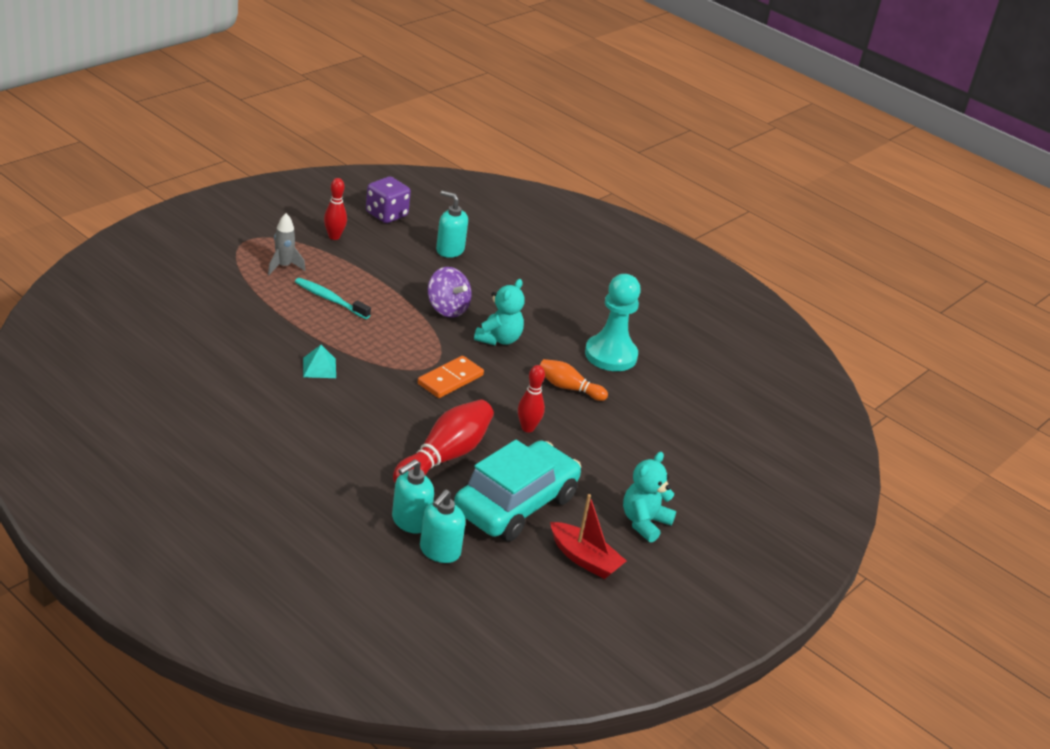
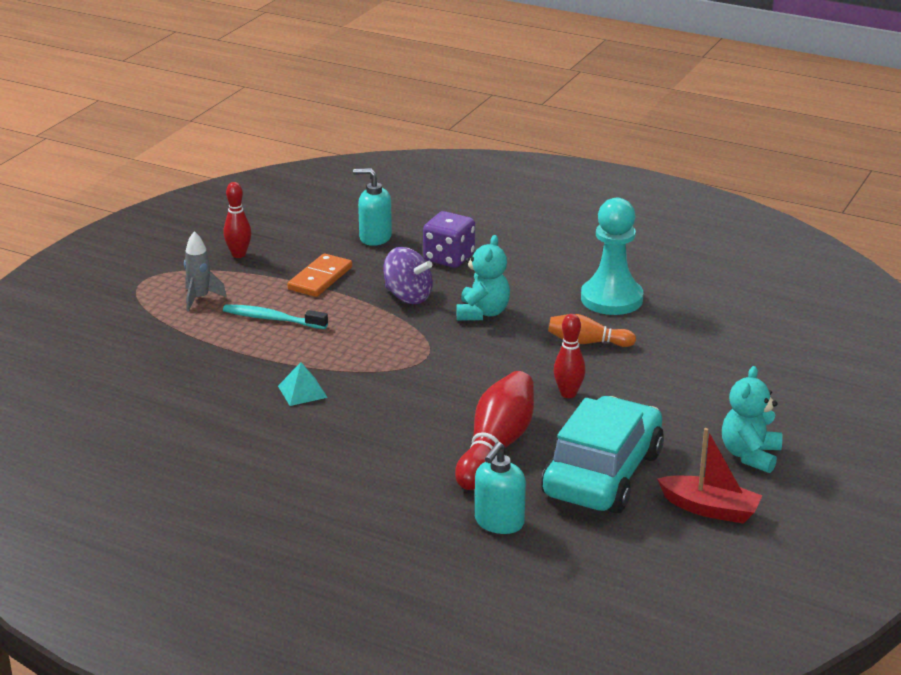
camera: 10 degrees left, 5 degrees down
(386, 214) = (283, 218): purple dice -> purple dice (449, 258)
(439, 551) = (550, 544): turquoise soap dispenser -> none
(450, 380) = (455, 367): orange domino -> orange domino (320, 278)

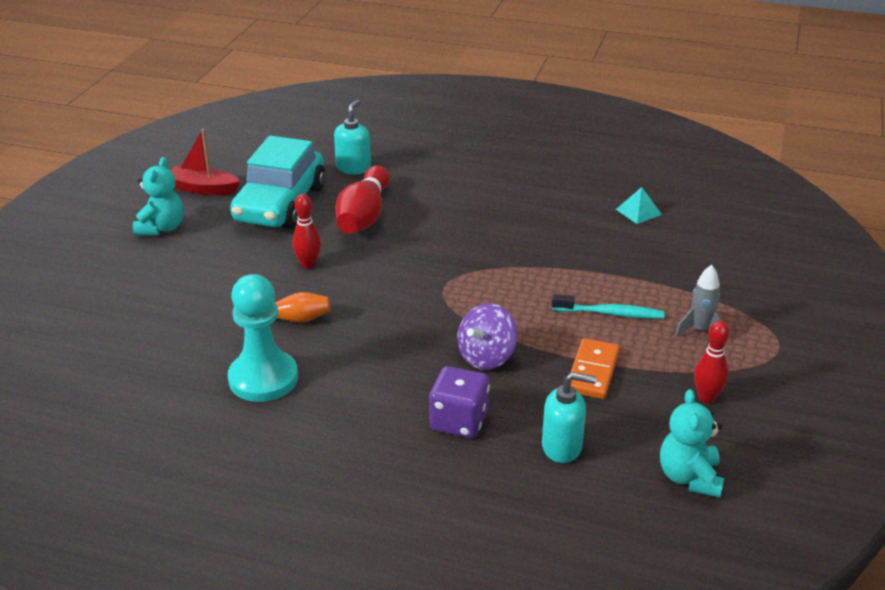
camera: 170 degrees right, 5 degrees up
(302, 391) = (538, 244): turquoise pyramid -> turquoise pyramid (638, 212)
(408, 296) = (486, 357): purple spinning top -> purple spinning top turned 75 degrees counterclockwise
(482, 313) = (401, 344): turquoise teddy bear -> turquoise teddy bear (689, 477)

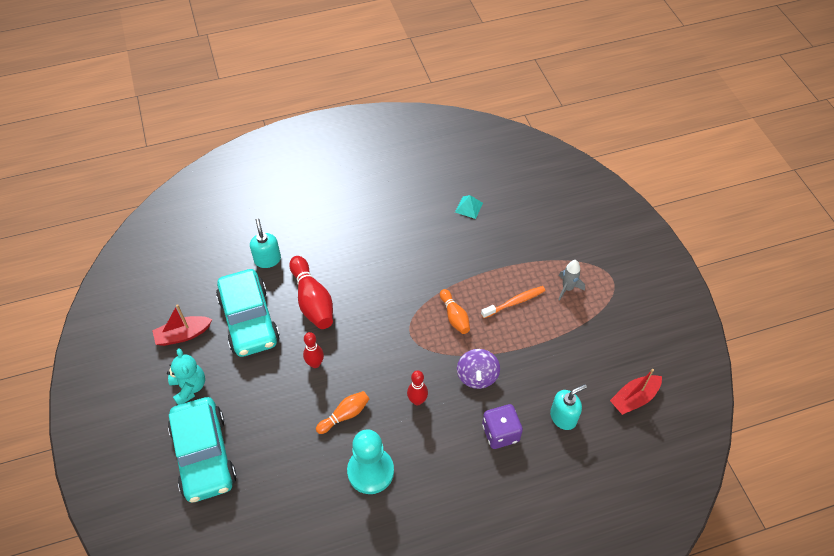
camera: 35 degrees left, 20 degrees up
(112, 283) = (204, 455): none -> turquoise car
(516, 294) = (454, 316): none -> orange bowling pin
(592, 371) = (538, 353): orange domino -> none
(610, 313) = (515, 302): turquoise toothbrush -> orange toothbrush
(689, 477) = (634, 398): turquoise teddy bear -> red boat
(706, 397) = (604, 337): red bowling pin -> red bowling pin (417, 400)

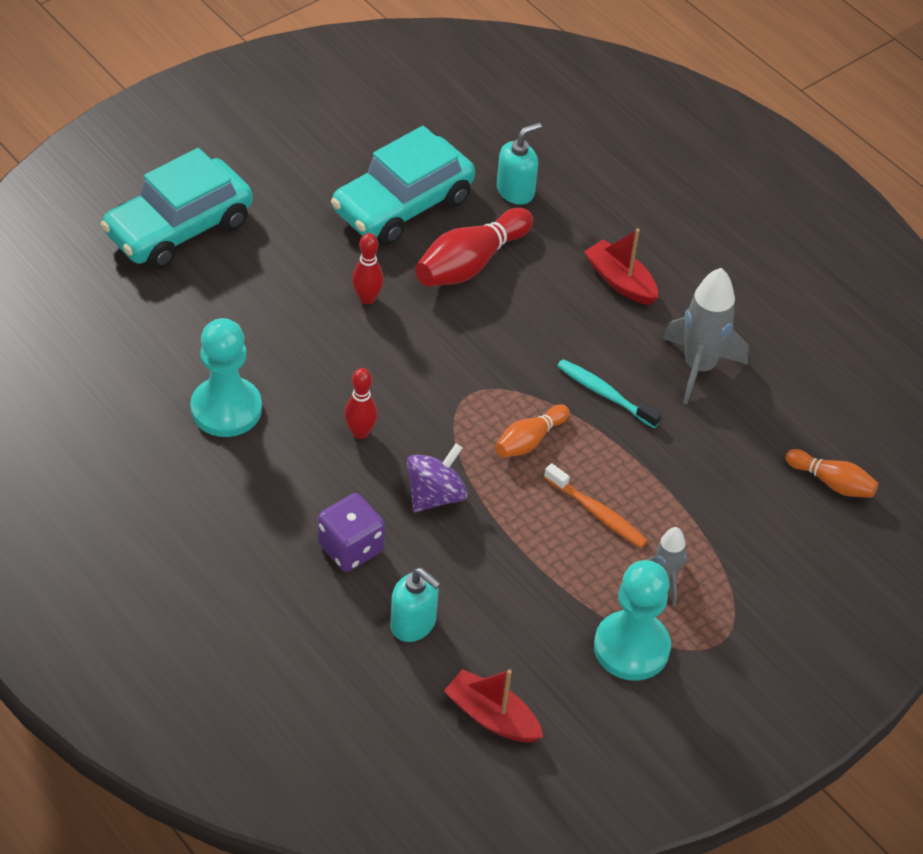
camera: 65 degrees right, 5 degrees down
(183, 335) = (346, 145): red boat -> red boat (620, 281)
(189, 387) = (269, 180): turquoise teddy bear -> none
(345, 415) = (300, 356): orange bowling pin -> orange bowling pin (831, 482)
(433, 222) = (698, 367): none -> grey rocket
(435, 270) = (604, 394): none -> turquoise toothbrush
(469, 207) = (757, 406): turquoise pyramid -> none
(477, 376) = (435, 495): purple spinning top -> purple spinning top turned 150 degrees clockwise
(606, 318) = (631, 648): none -> turquoise pawn

